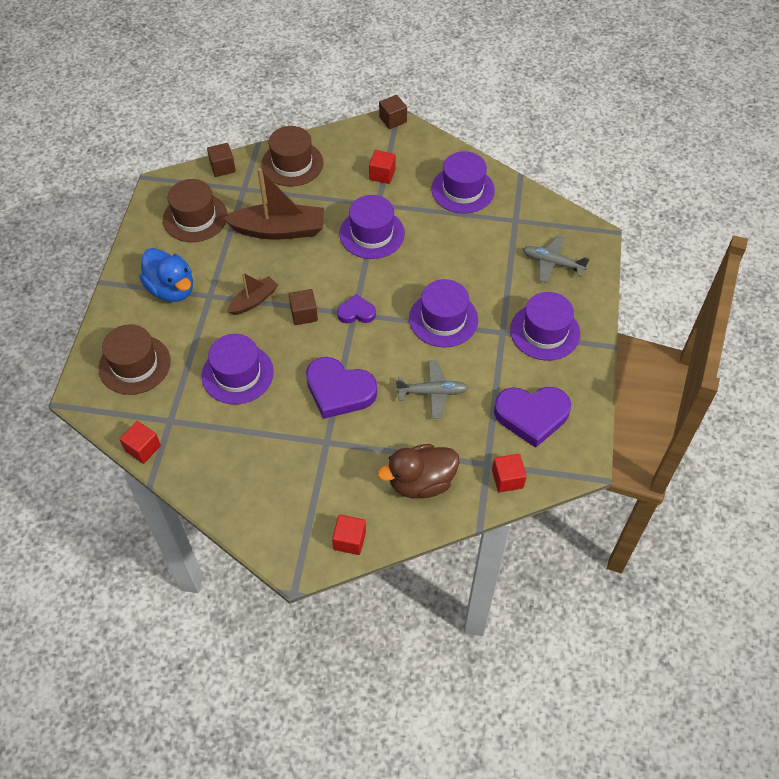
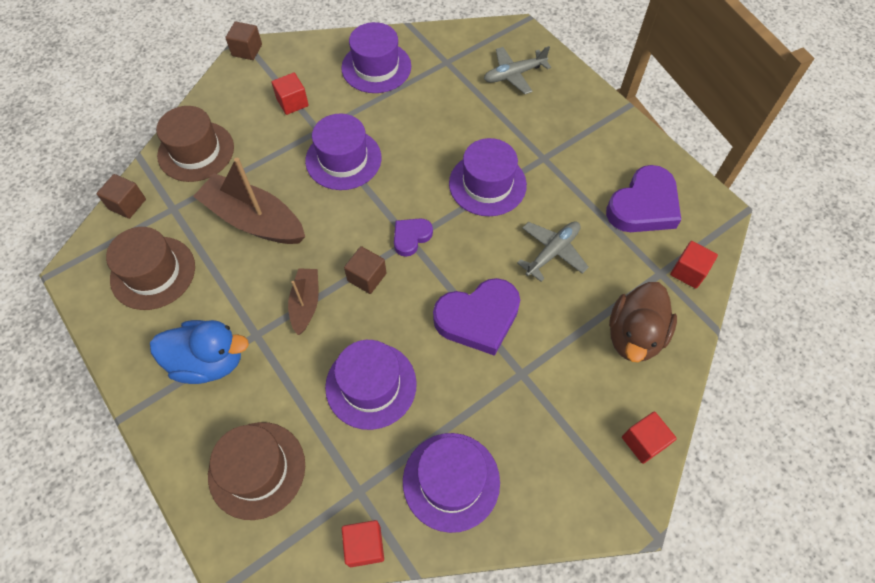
camera: 45 degrees left, 5 degrees up
(279, 230) = (254, 220): brown boat -> brown boat turned 105 degrees counterclockwise
(545, 331) = (572, 132): purple hat -> purple hat (451, 481)

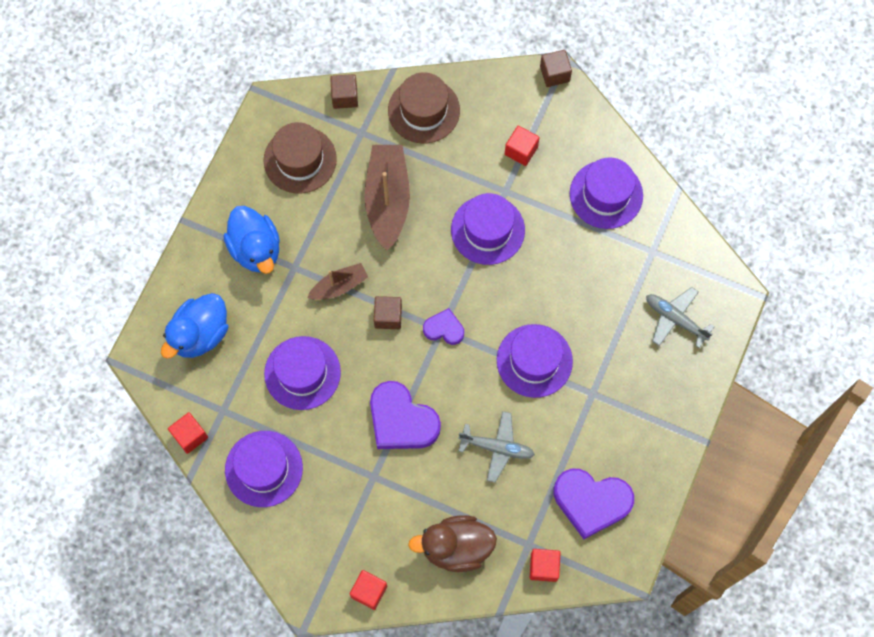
camera: 60 degrees right, 10 degrees up
(257, 469) = (200, 334): brown hat -> blue duck

